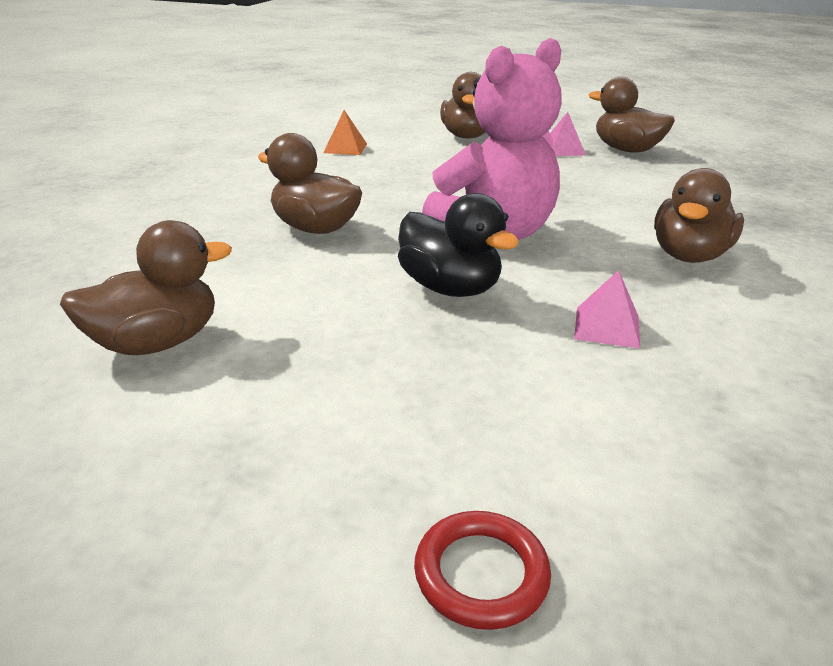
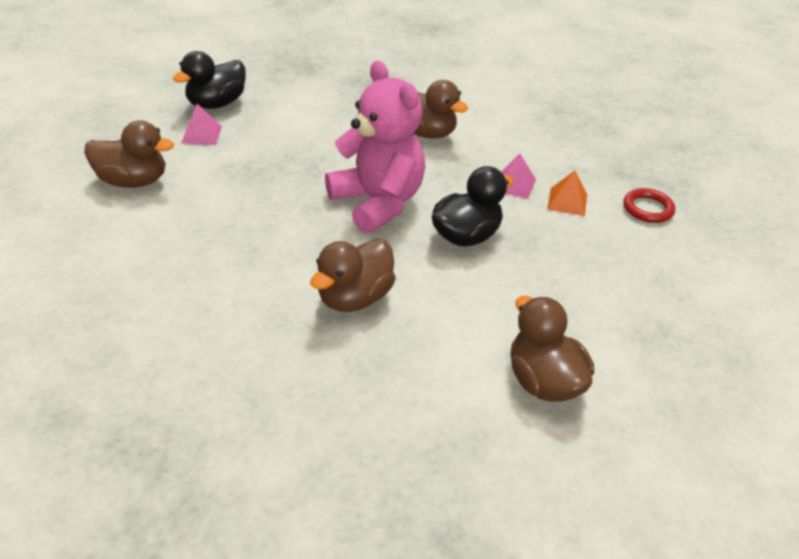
camera: 85 degrees left, 10 degrees up
(345, 148) = (133, 269): orange pyramid -> orange pyramid (567, 201)
(481, 574) = (704, 259): red ring -> red ring (647, 209)
(626, 150) = (216, 104): brown duck -> black duck

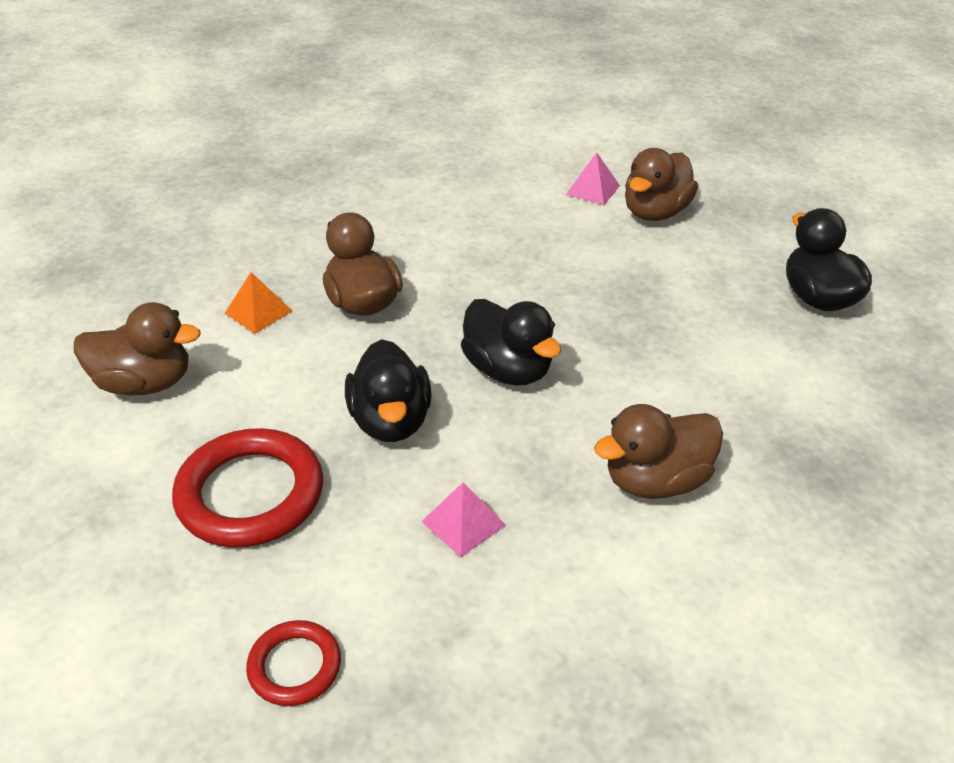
camera: 120 degrees right, 0 degrees up
(201, 134) = (738, 272): pink pyramid -> pink pyramid (593, 190)
(378, 203) = (508, 370): pink teddy bear -> black duck
(567, 201) = (384, 566): orange pyramid -> orange pyramid (258, 312)
(577, 271) = (250, 494): none -> red ring

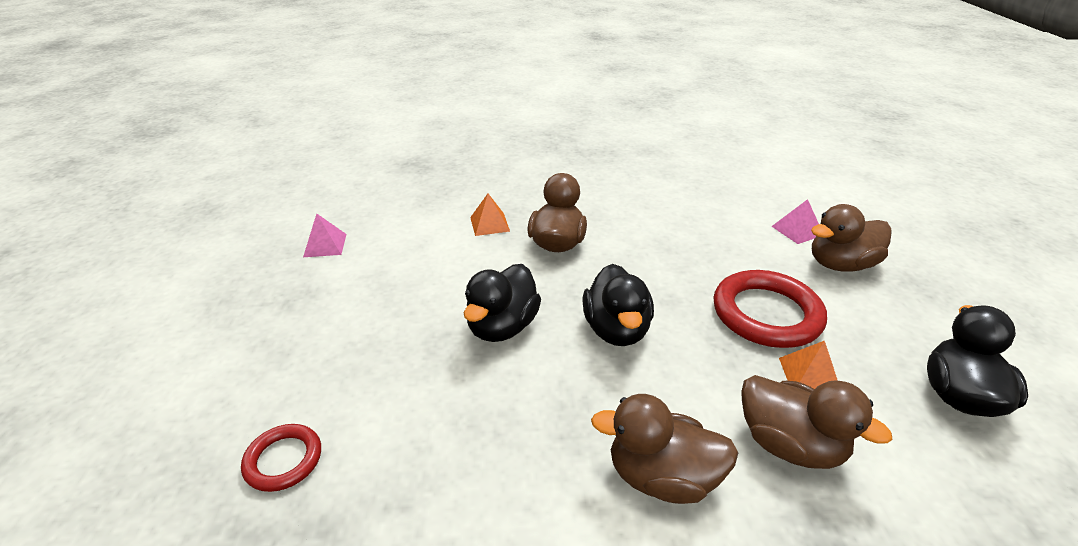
camera: 35 degrees right, 5 degrees down
(145, 383) = (389, 238): brown duck -> brown duck (789, 445)
(250, 494) = (375, 331): red ring -> red ring (766, 314)
(463, 523) = (482, 424): pink pyramid -> pink pyramid (325, 245)
(704, 334) = (809, 376): none -> orange pyramid

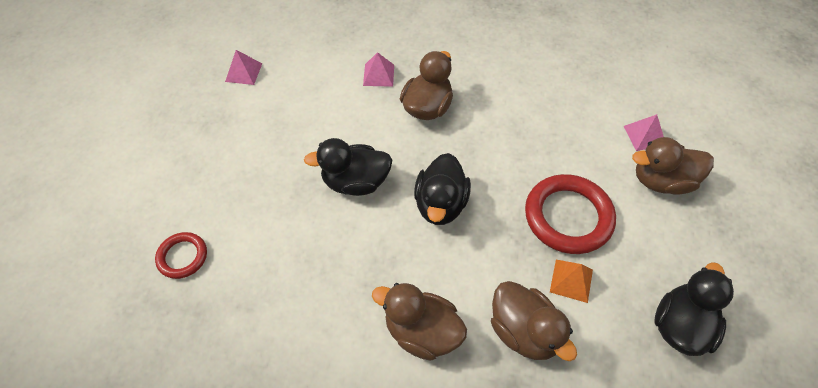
camera: 15 degrees right, 20 degrees up
(489, 224) = (378, 75): orange pyramid -> pink pyramid
(502, 327) = (355, 182): black duck -> black duck turned 45 degrees clockwise

